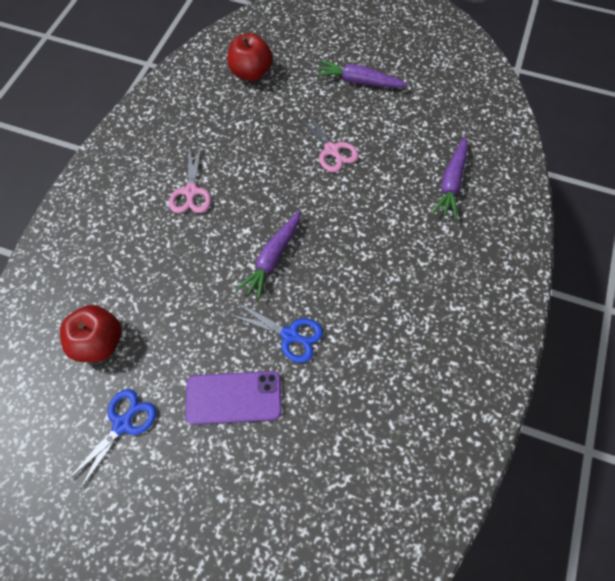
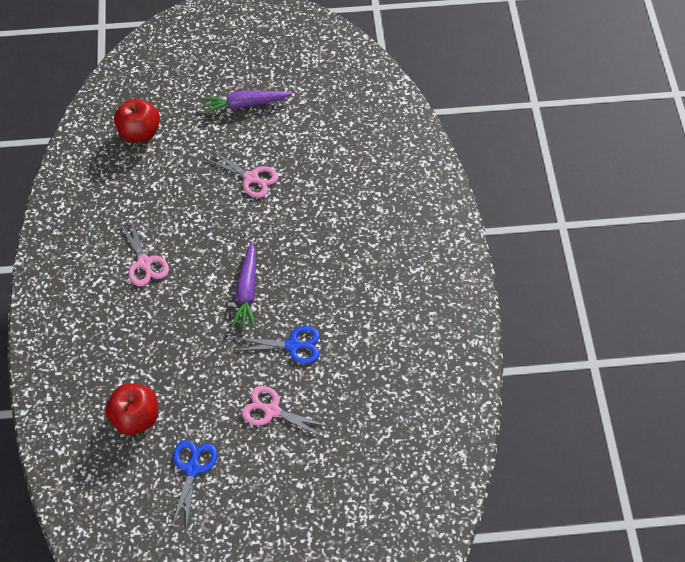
camera: 25 degrees left, 5 degrees down
(234, 397) = (272, 411): purple phone -> pink scissors
(451, 183) = (367, 168): purple carrot -> none

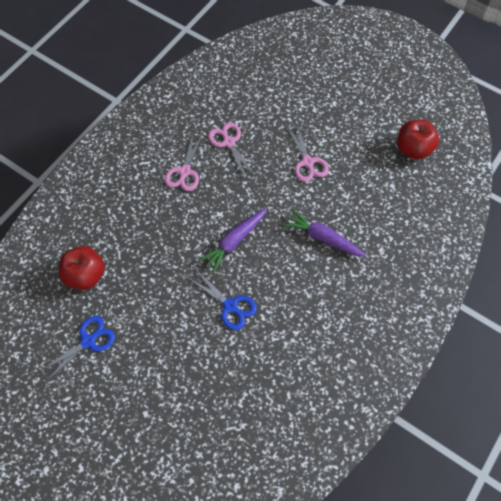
camera: 40 degrees right, 5 degrees up
(140, 133) = (260, 79): red apple -> red apple (413, 149)
(245, 105) = (349, 106): purple carrot -> purple carrot (323, 238)
(272, 411) = (175, 343): pink scissors -> pink scissors (229, 142)

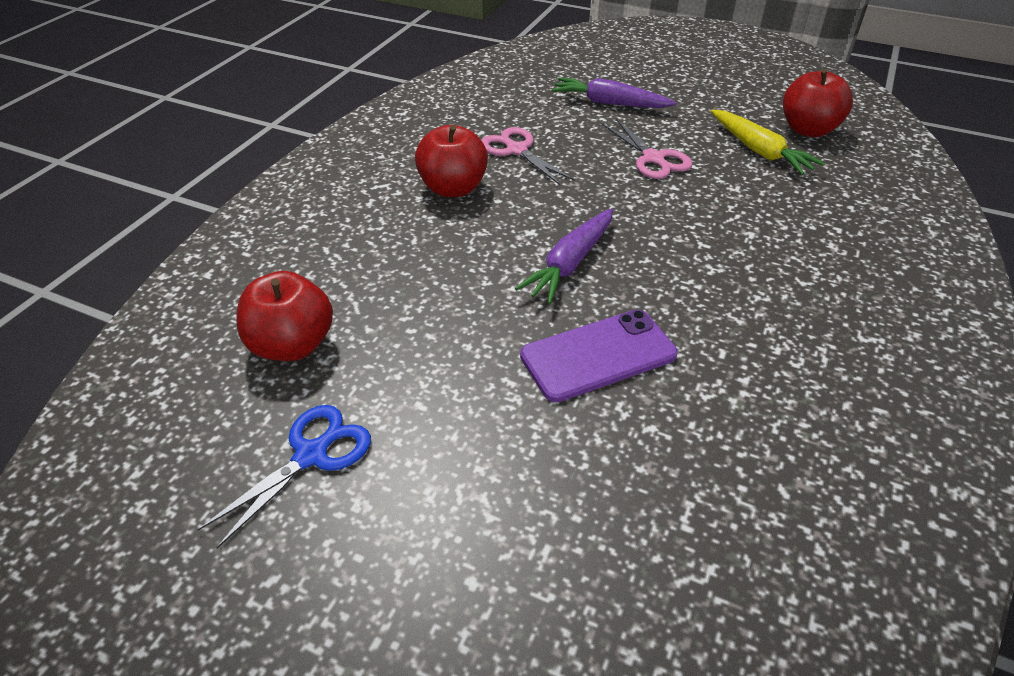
camera: 10 degrees left, 20 degrees down
(185, 171) = (453, 188): pink scissors -> red apple
(230, 306) = (598, 355): blue scissors -> purple phone
(323, 238) = (725, 241): purple carrot -> purple carrot (609, 103)
(374, 165) = (759, 151): none -> yellow carrot

